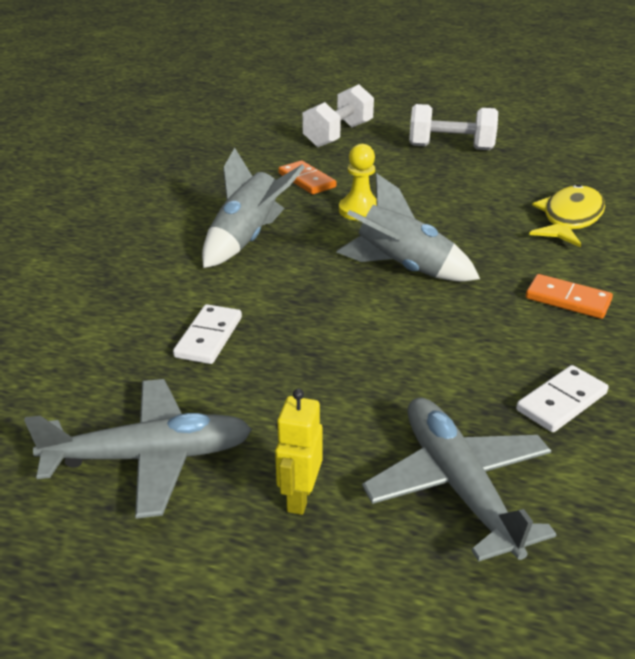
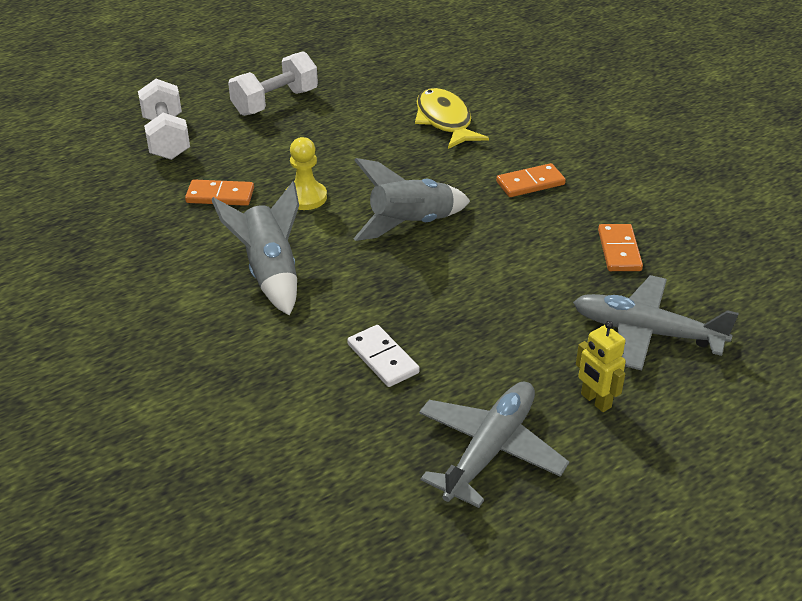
camera: 50 degrees left, 5 degrees up
(561, 402) = (619, 250): white domino -> orange domino

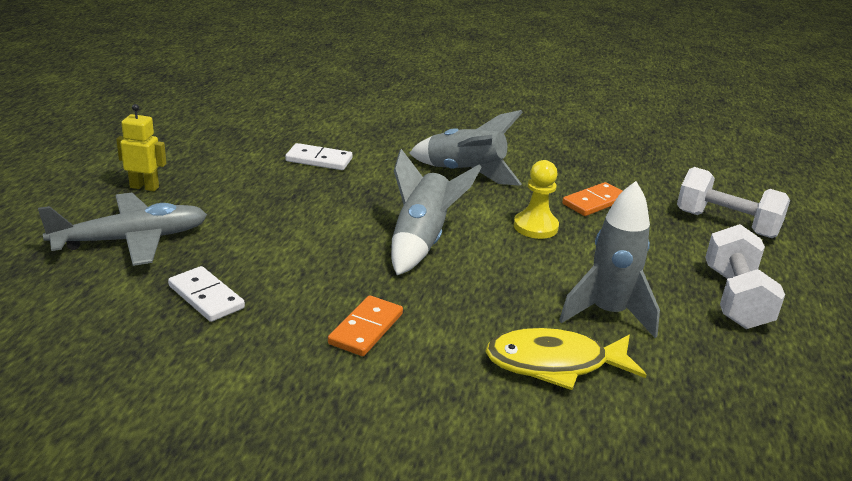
camera: 135 degrees right, 10 degrees down
(368, 128) = (608, 313): none -> grey rocket
(445, 121) = (555, 364): yellow fish -> yellow fish turned 150 degrees clockwise
(489, 450) = (198, 145): grey plane -> none
(619, 250) = (206, 297): orange domino -> white domino

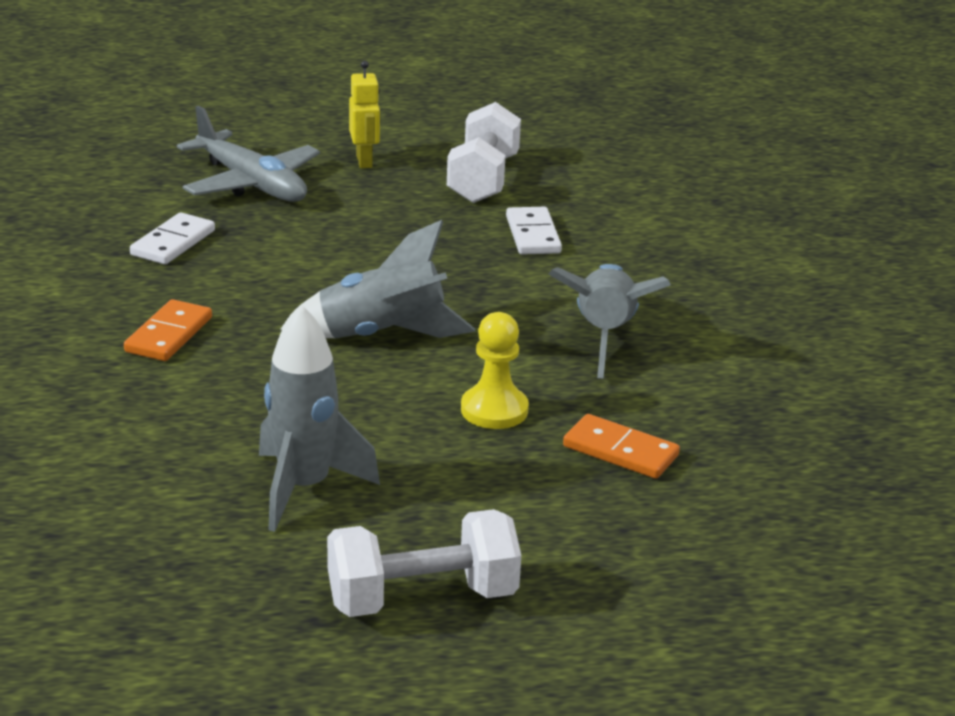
camera: 70 degrees right, 0 degrees up
(366, 329) = (168, 335): orange domino -> orange domino turned 75 degrees counterclockwise
(555, 364) = (167, 460): yellow fish -> none
(726, 224) = (668, 585): white dumbbell -> white dumbbell (483, 179)

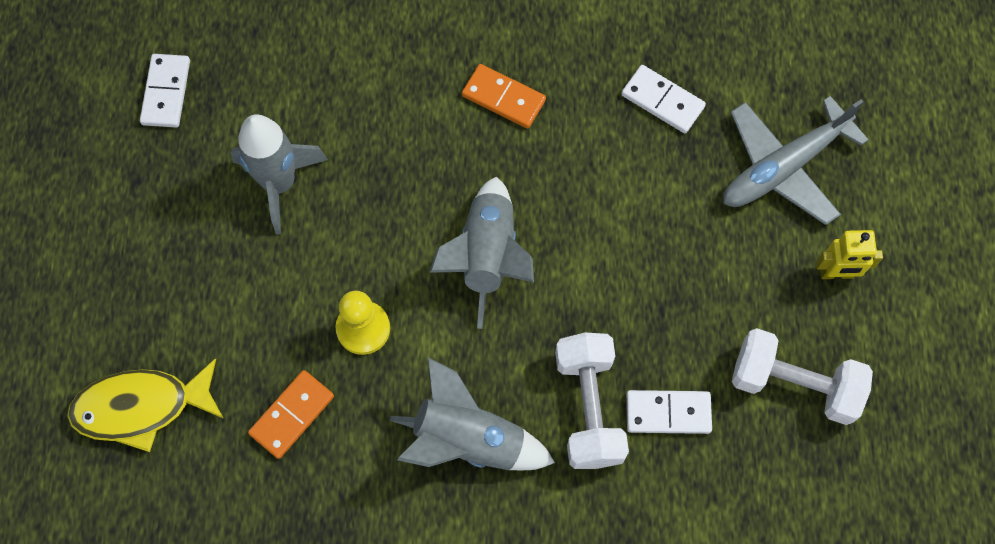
camera: 100 degrees right, 40 degrees up
(157, 608) = (166, 92): none -> white domino
(422, 598) = (143, 247): white dumbbell -> white dumbbell (589, 408)
(656, 570) = (141, 407): none -> yellow fish

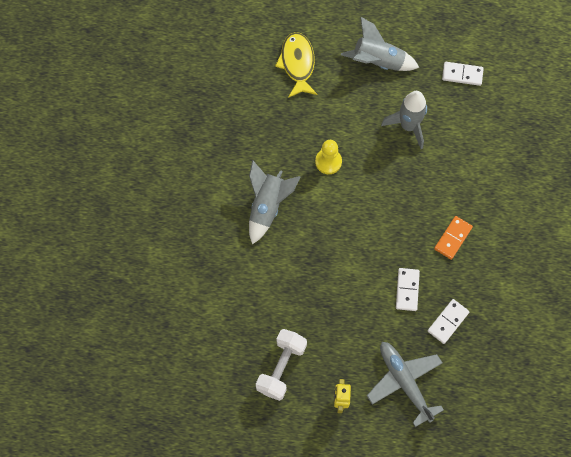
camera: 95 degrees right, 0 degrees up
(292, 415) = (287, 128): orange domino -> none
(487, 256) = (362, 223): grey rocket -> grey rocket (377, 61)
(589, 408) = (278, 264): white dumbbell -> none
(668, 412) = (272, 302): white domino -> white domino (407, 290)

